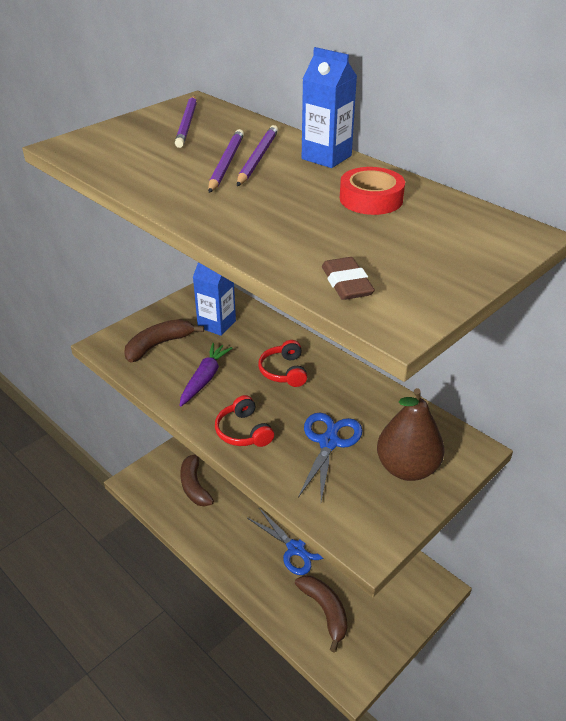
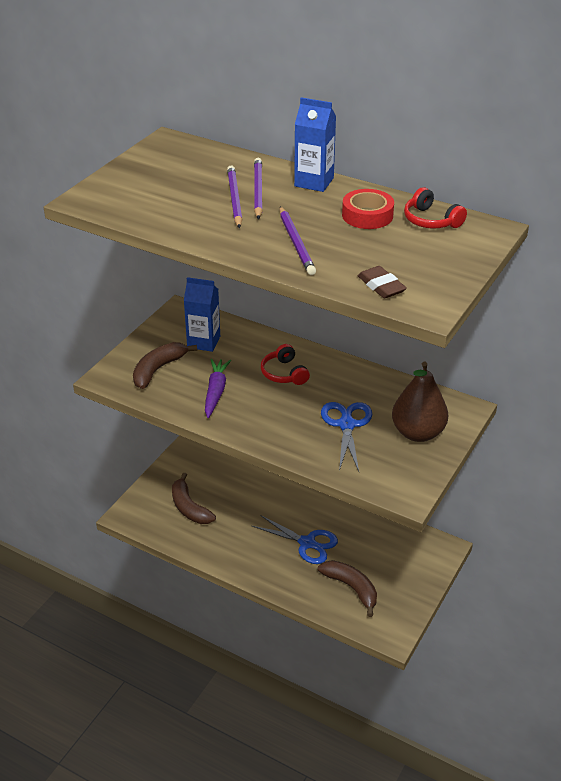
camera: 15 degrees left, 0 degrees up
(187, 123) = (176, 164): purple pencil -> purple pencil (296, 243)
(243, 431) = (270, 429): red headphones -> red headphones (431, 220)

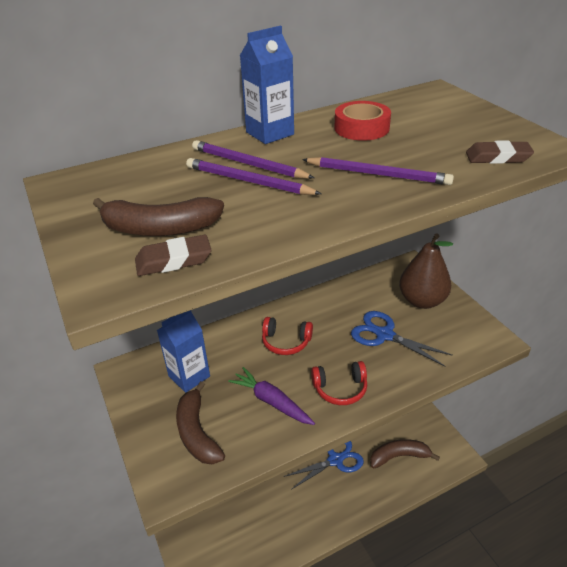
camera: 55 degrees left, 0 degrees up
(124, 208) = (174, 260): none -> brown eraser
(189, 507) = (233, 527): brown banana -> brown banana (160, 228)
(431, 220) = (399, 107): red headphones -> red headphones (340, 389)

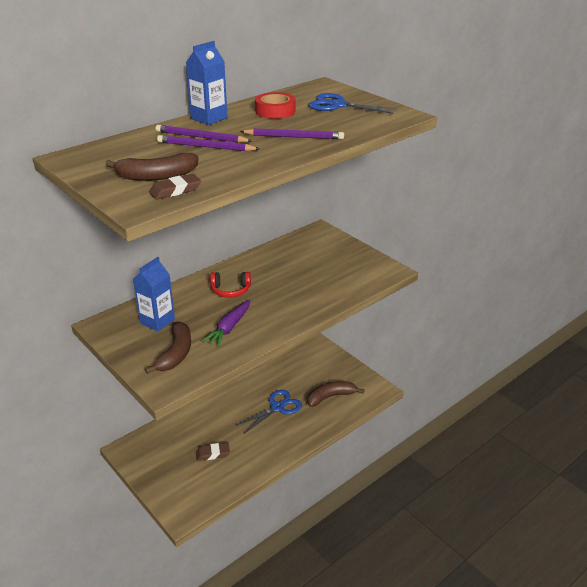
camera: 15 degrees left, 5 degrees down
(197, 432) = (176, 353): brown banana -> brown banana turned 135 degrees counterclockwise
(271, 401) = (229, 328): purple carrot -> purple carrot turned 90 degrees counterclockwise
(340, 389) = (281, 313): red headphones -> none
(384, 335) = (308, 277): blue scissors -> blue scissors (338, 105)
(422, 301) = (333, 252): brown pear -> none
(497, 157) = (371, 122): brown eraser -> brown eraser (212, 453)

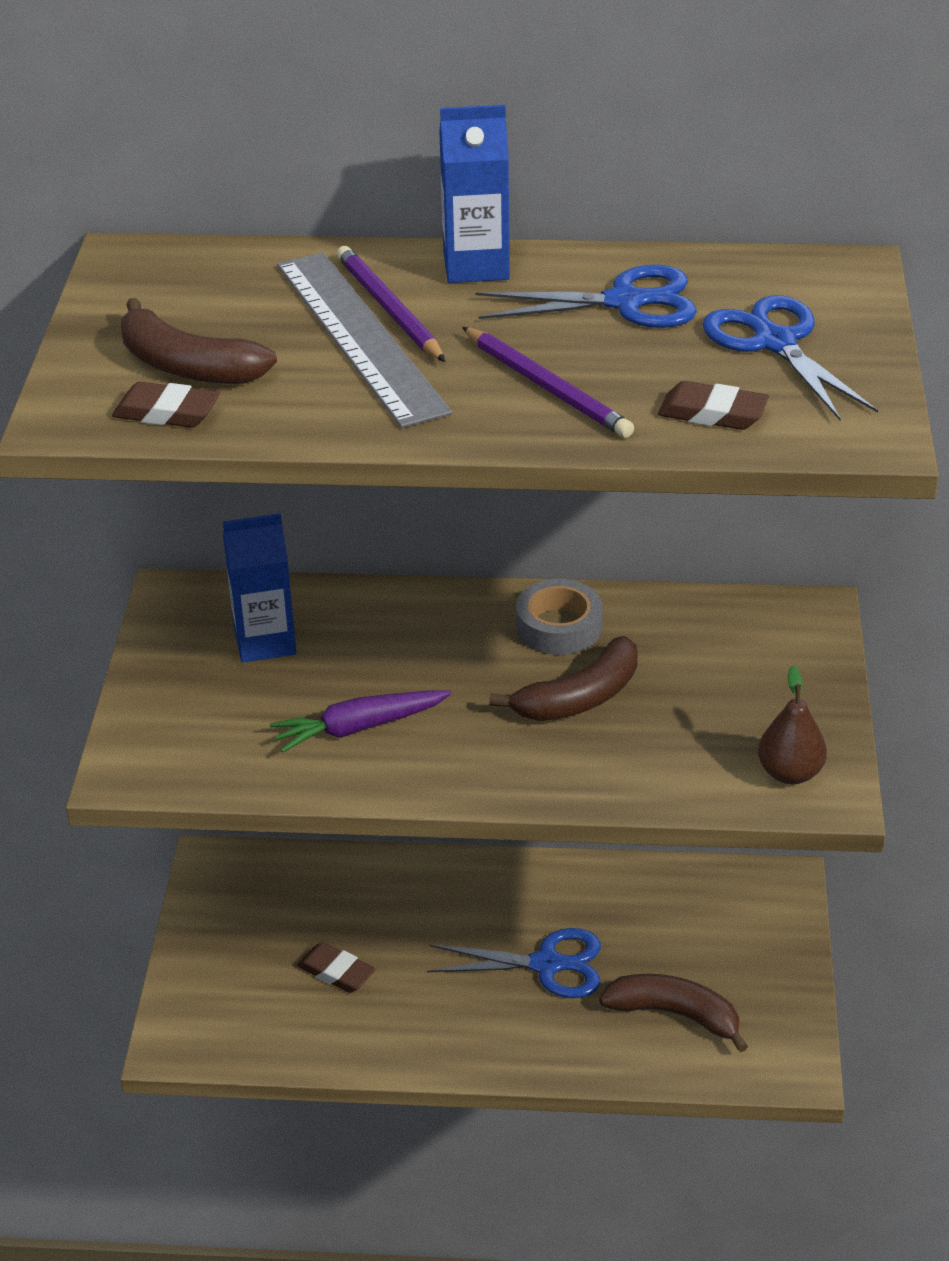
camera: 45 degrees right, 5 degrees up
(176, 353) = (217, 723): brown banana -> brown banana (580, 697)
(205, 147) = (360, 336): purple pencil -> grey ruler
(230, 290) = (459, 652): red headphones -> none
(252, 268) = (559, 627): none -> grey tape
(275, 111) = (624, 302): red tape -> blue scissors
(354, 125) = (712, 413): none -> brown eraser
(373, 271) = (790, 773): none -> brown pear

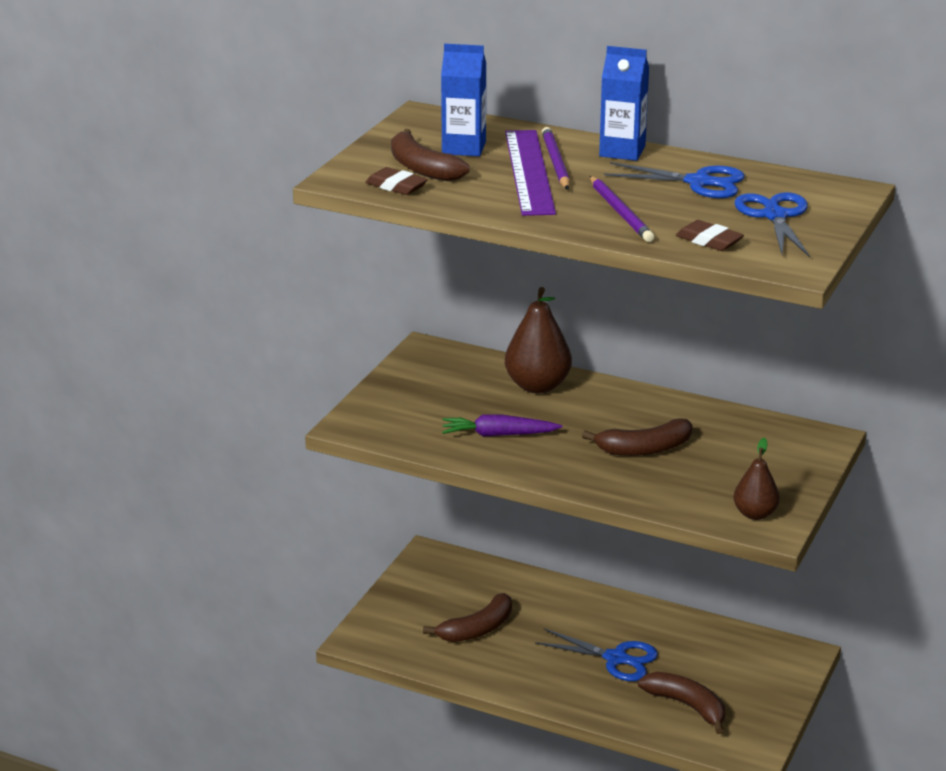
camera: 20 degrees right, 10 degrees down
(265, 641) = (467, 381): blue carton -> blue carton (464, 148)
(336, 972) = (477, 629): brown eraser -> brown banana
(360, 336) = (529, 172): grey ruler -> purple ruler
(371, 623) = (537, 386): none -> brown pear
(559, 627) = (654, 411): grey tape -> none

